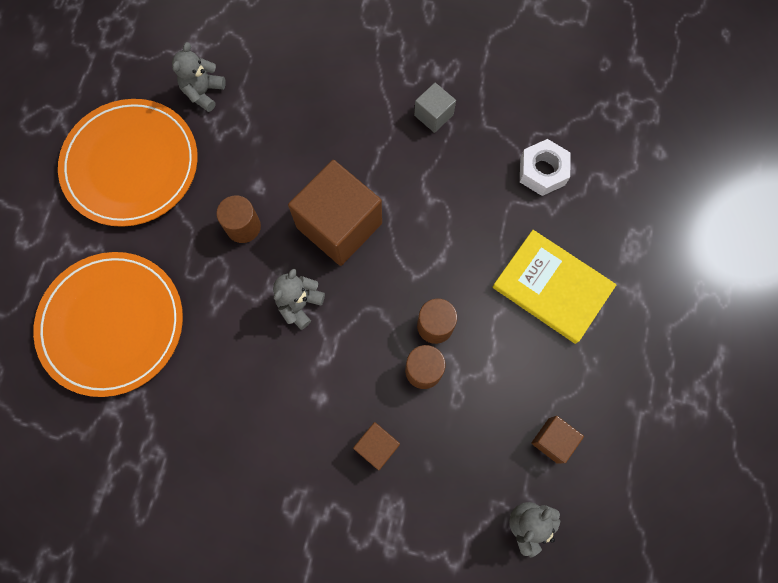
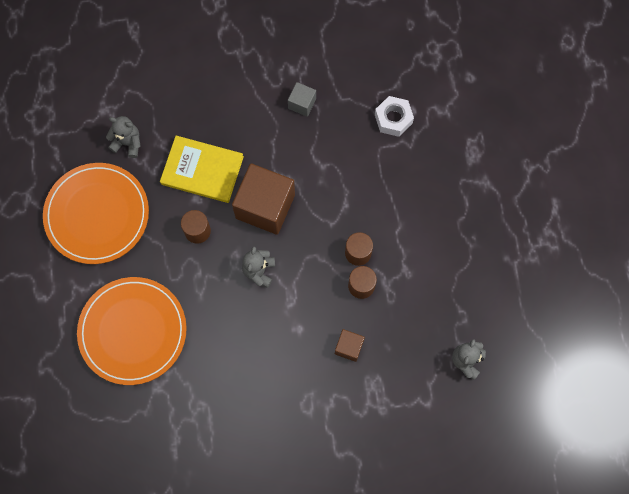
camera: 20 degrees left, 0 degrees up
(203, 92) = (128, 143): grey teddy bear -> grey teddy bear turned 105 degrees clockwise
(552, 287) = (428, 198): yellow book -> yellow book (202, 170)
(553, 440) = (463, 301): brown cube -> none

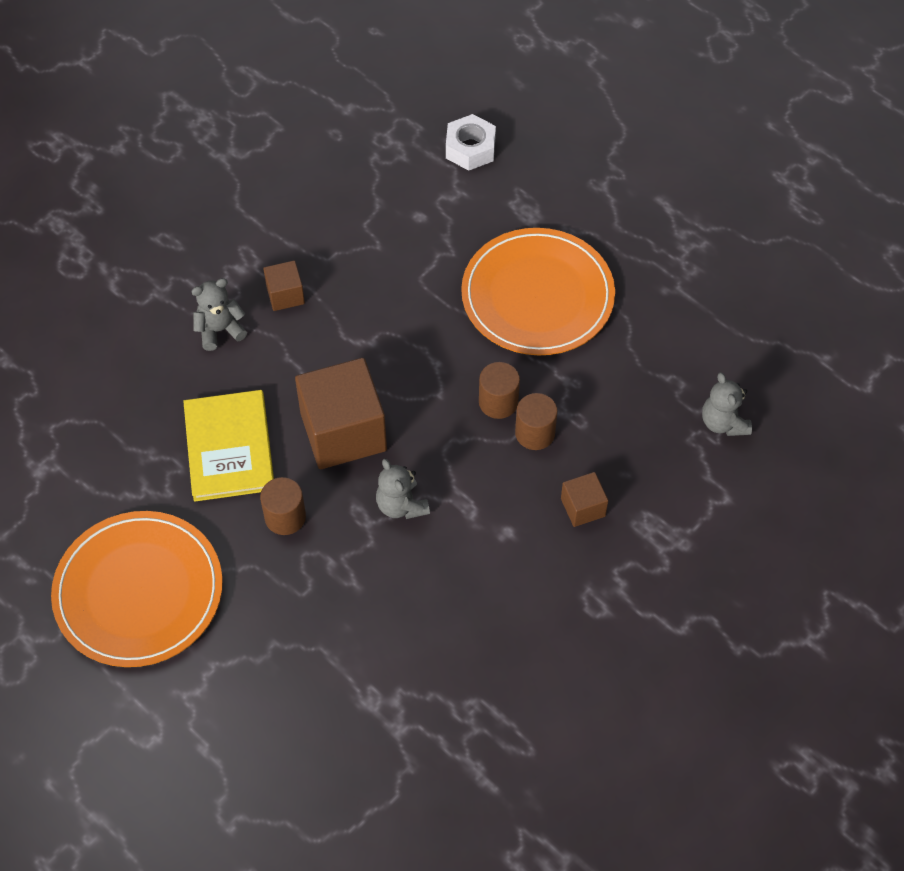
camera: 40 degrees left, 15 degrees down
(128, 143) = (105, 484): grey teddy bear -> grey teddy bear (220, 330)
(133, 331) = (308, 688): orange plate -> orange plate (537, 296)
(202, 170) = (229, 448): yellow book -> yellow book turned 75 degrees counterclockwise
(302, 103) = (285, 295): grey cube -> brown cube
(393, 119) = (407, 239): white nut -> white nut (470, 149)

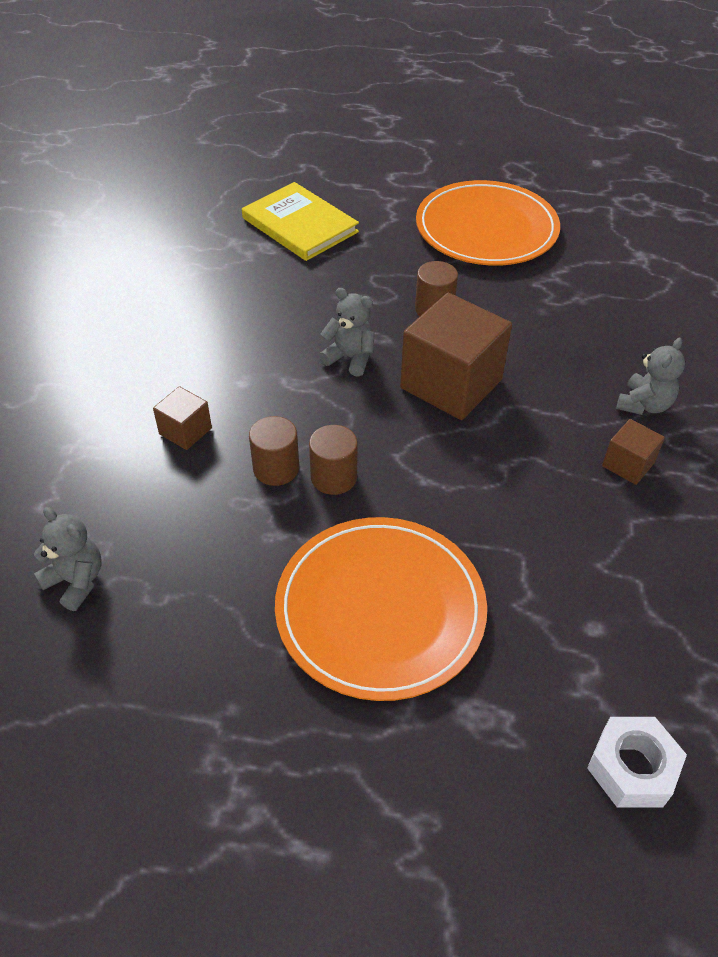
camera: 145 degrees right, 10 degrees down
(229, 448) = (528, 329): yellow book -> yellow book (300, 225)

